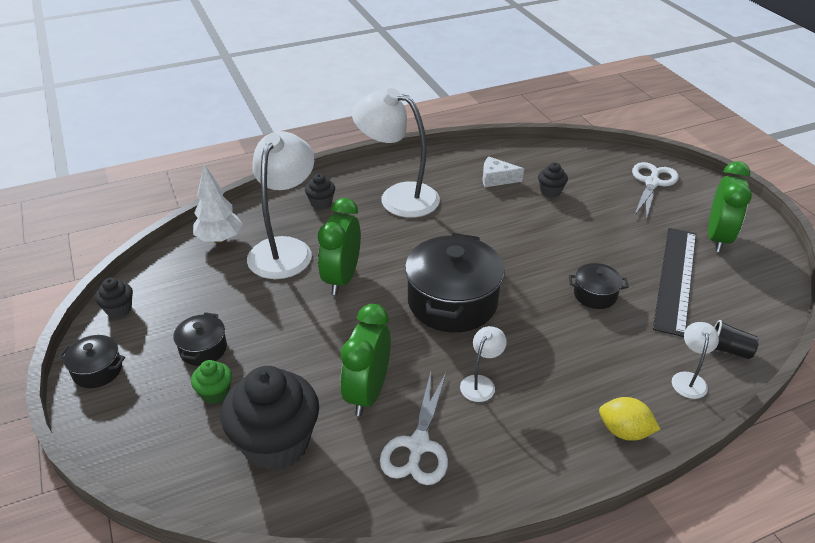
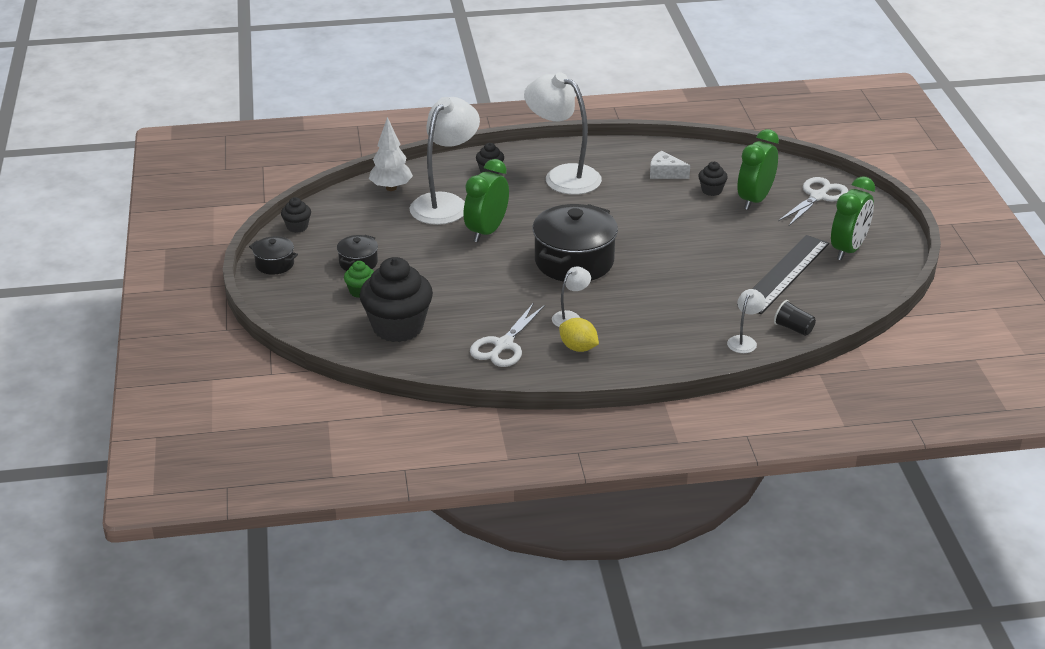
camera: 15 degrees right, 5 degrees down
(367, 393) = (477, 309): green clock -> green clock (754, 200)
(595, 295) = (702, 275): black pot -> none
(624, 431) = (668, 362): yellow lemon -> yellow lemon (578, 348)

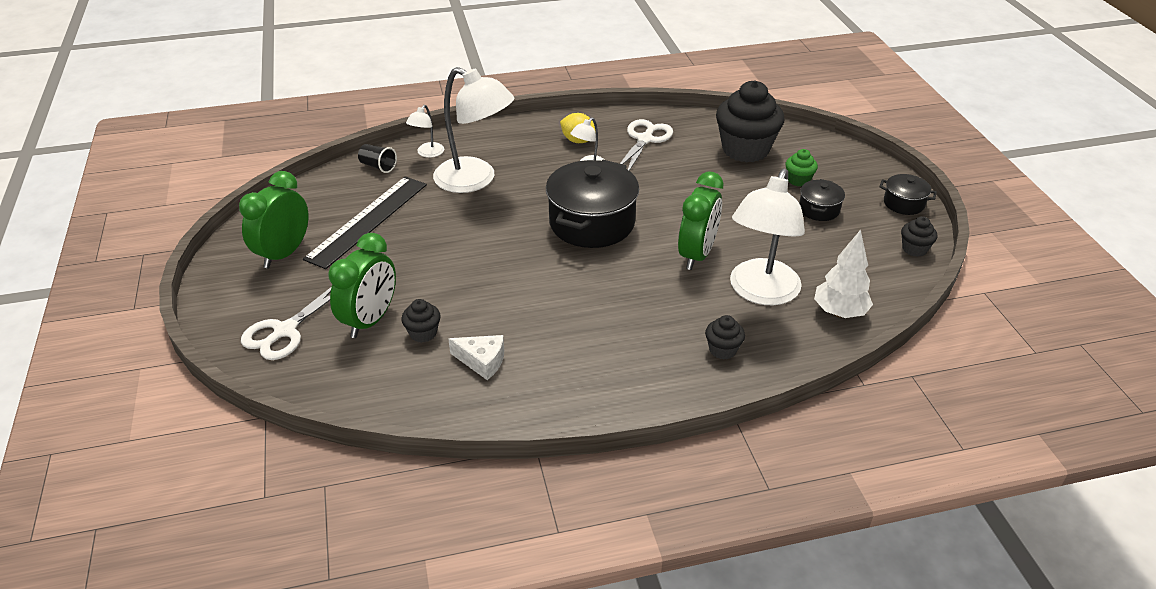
camera: 175 degrees right, 5 degrees up
(563, 176) = (622, 347): white lamp -> white lamp (475, 180)

